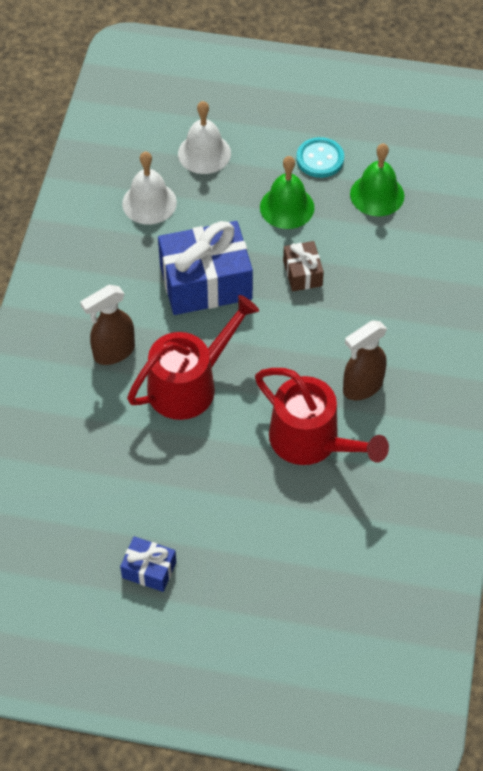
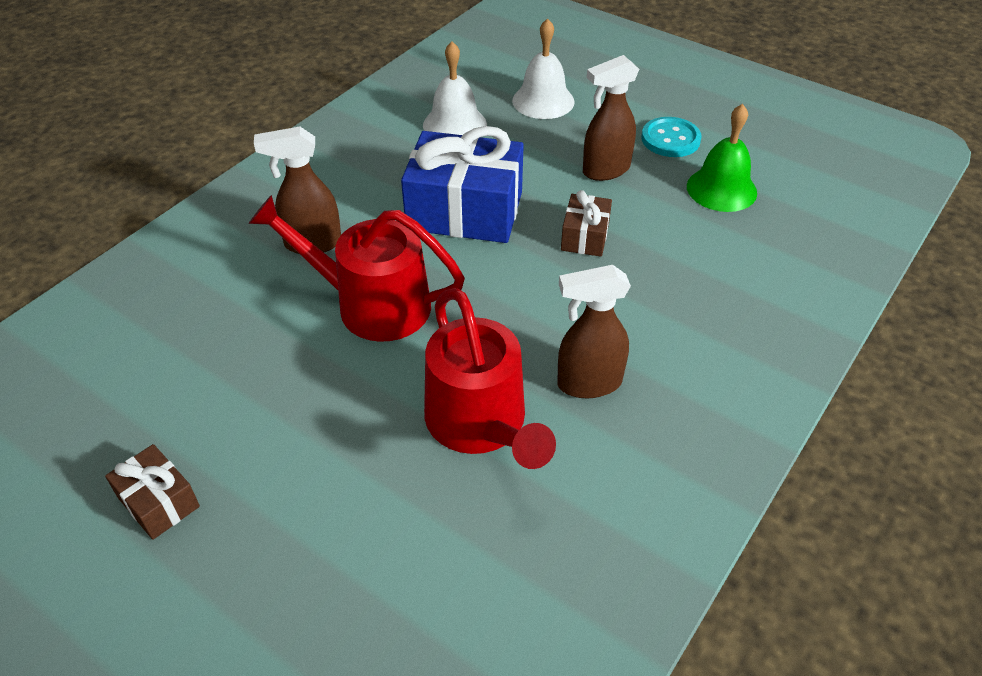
camera: 25 degrees right, 10 degrees down
(149, 569) = (159, 502): blue gift -> brown gift
(189, 385) = (372, 305): red watering can -> red watering can turned 150 degrees counterclockwise
(287, 207) = (605, 170): green bell -> brown spray bottle

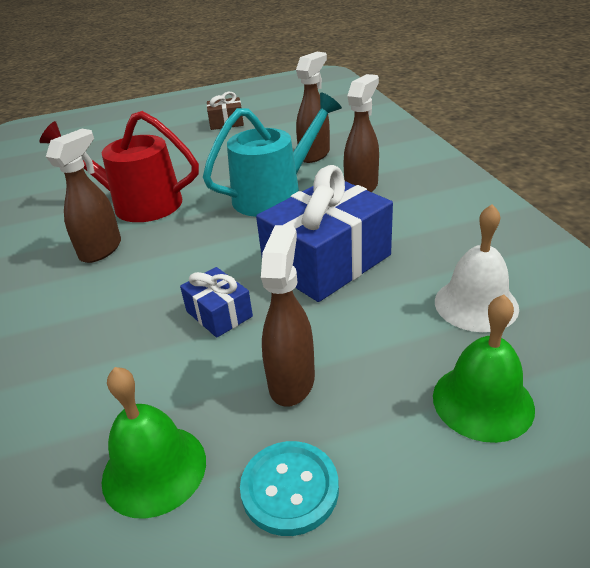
camera: 130 degrees right, 10 degrees down
(242, 321) = (314, 154): none -> brown spray bottle
(372, 305) = (274, 195): red watering can -> turquoise watering can
(543, 101) = (482, 401): white bell -> green bell
(585, 236) = (219, 314): brown gift -> blue gift

